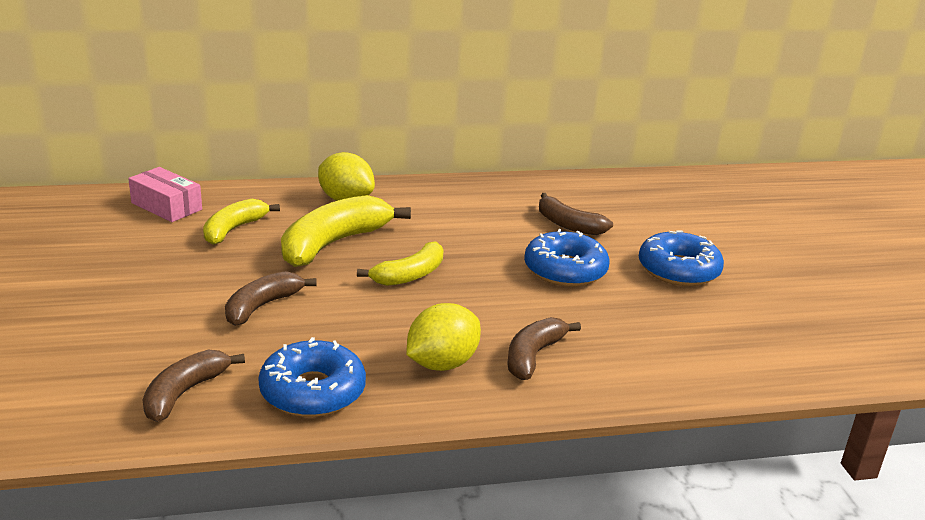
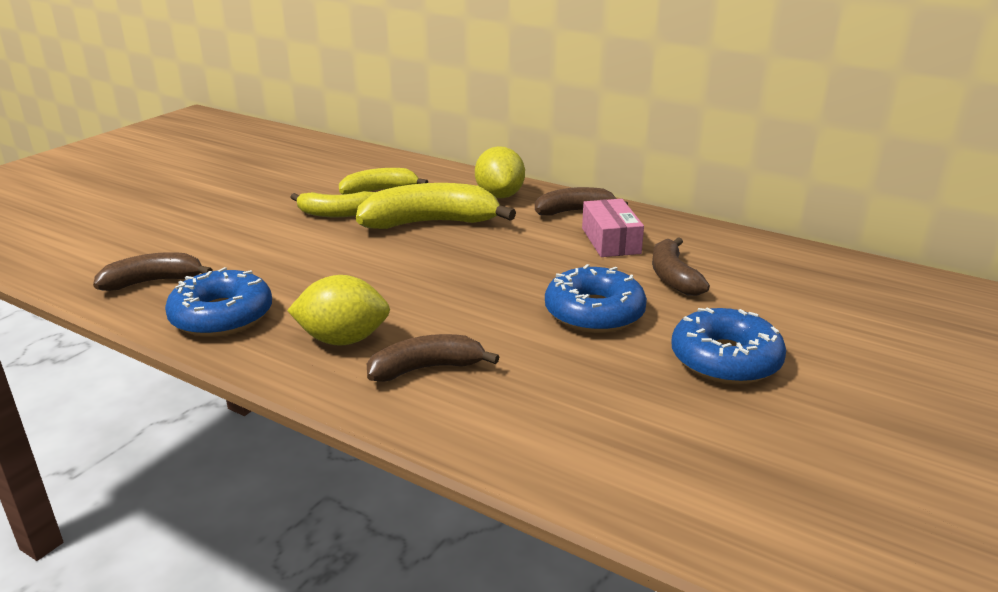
camera: 45 degrees right, 0 degrees up
(166, 206) = (365, 163): pink box -> pink box (611, 241)
(262, 306) = (300, 247): brown banana -> brown banana (574, 211)
(409, 275) = (445, 265): yellow banana -> yellow banana (337, 213)

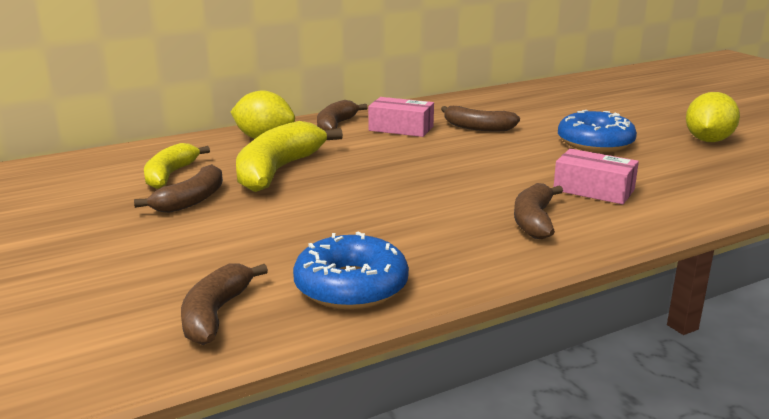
camera: 60 degrees left, 5 degrees down
(337, 213) = (191, 200): yellow banana -> brown banana
(343, 340) = (457, 241): yellow lemon -> yellow lemon (708, 140)
(554, 388) = (593, 190): none -> pink box
(594, 313) = (503, 157): blue donut -> none

